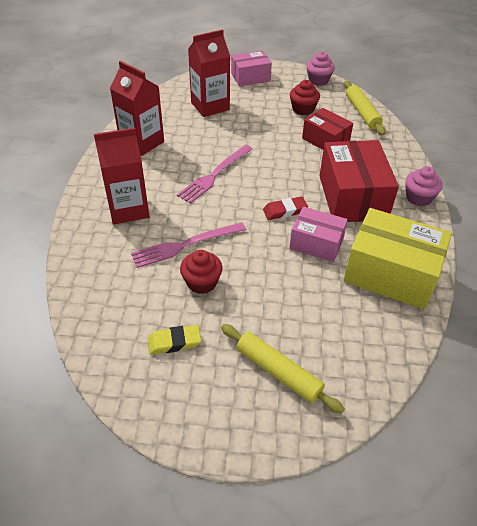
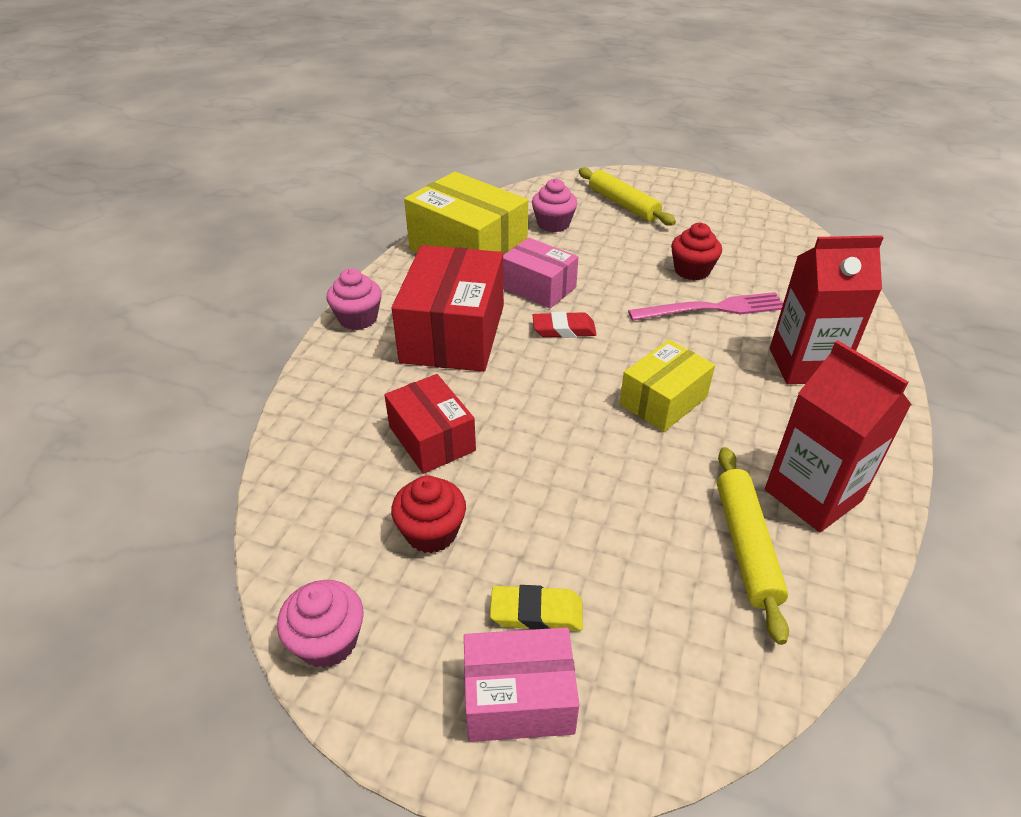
camera: 165 degrees left, 5 degrees down
(174, 342) = (722, 232): yellow eraser -> yellow eraser (536, 613)
(210, 106) = (656, 585): red carton -> none
(214, 175) = (663, 400): pink fork -> yellow box
(336, 323) = (553, 224): none -> pink cupcake
(362, 113) = (305, 497): yellow rolling pin -> yellow rolling pin (745, 545)

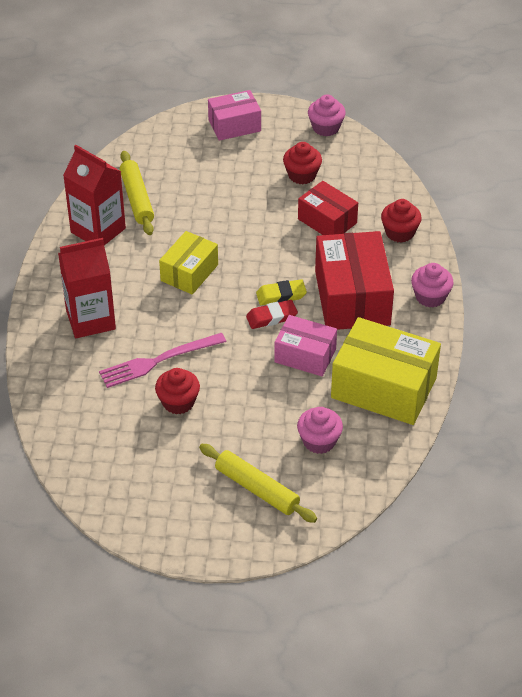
camera: 165 degrees right, 5 degrees up
(337, 401) = (399, 232): none -> red cupcake
(536, 613) = (236, 153): yellow eraser -> yellow eraser (281, 295)

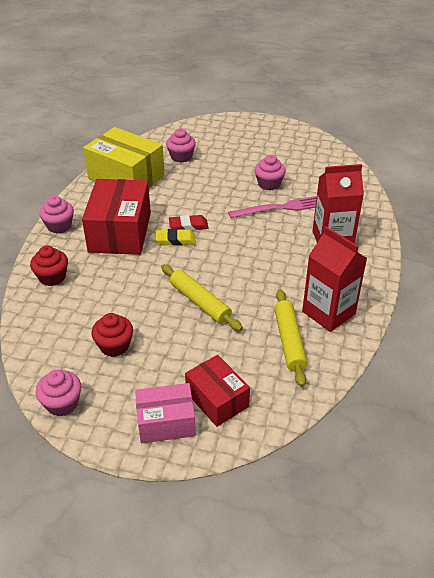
camera: 170 degrees left, 5 degrees down
(178, 402) = (269, 184): red cupcake -> pink cupcake
(189, 273) = (247, 265): yellow box -> none
(257, 489) = (227, 141): yellow rolling pin -> yellow rolling pin (200, 302)
(305, 355) = (172, 200): pink box -> none
(327, 221) = (111, 295): red box -> red box (217, 399)

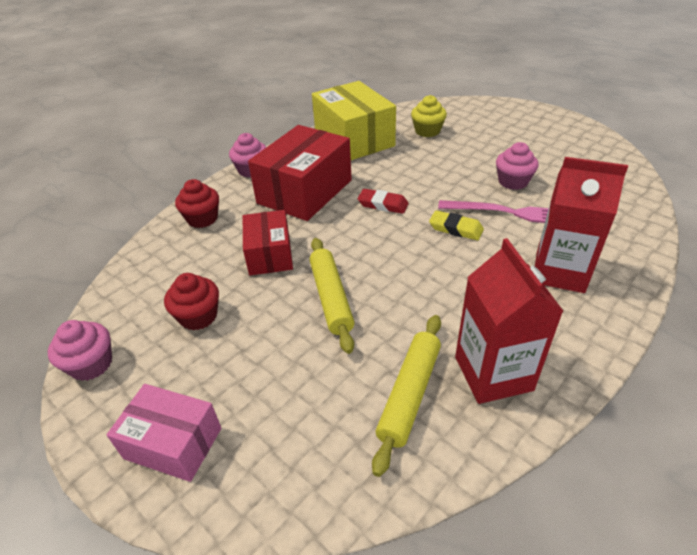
camera: 30 degrees right, 0 degrees up
(175, 240) = (357, 216): yellow eraser -> yellow eraser (455, 229)
(181, 157) = (427, 131): pink cupcake -> yellow cupcake
(217, 399) = (256, 439): red box -> red box (270, 254)

